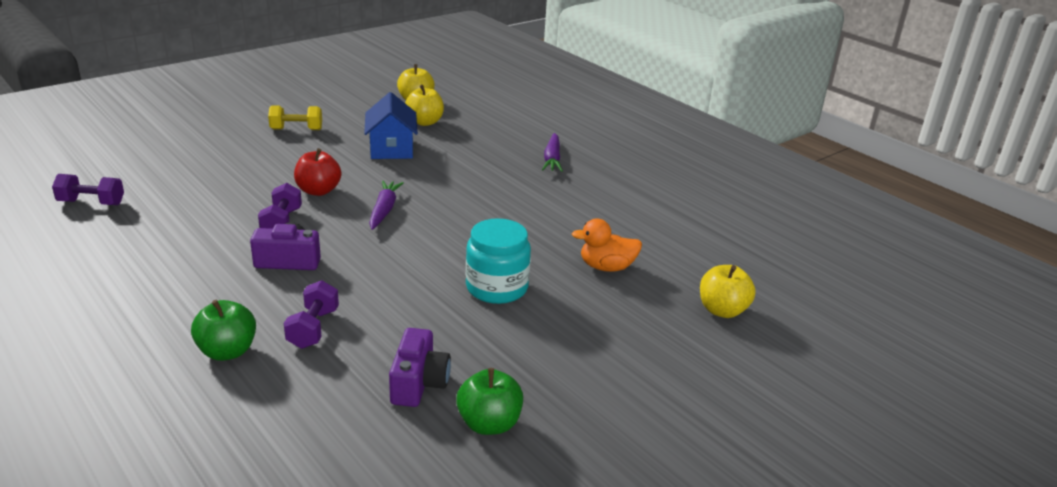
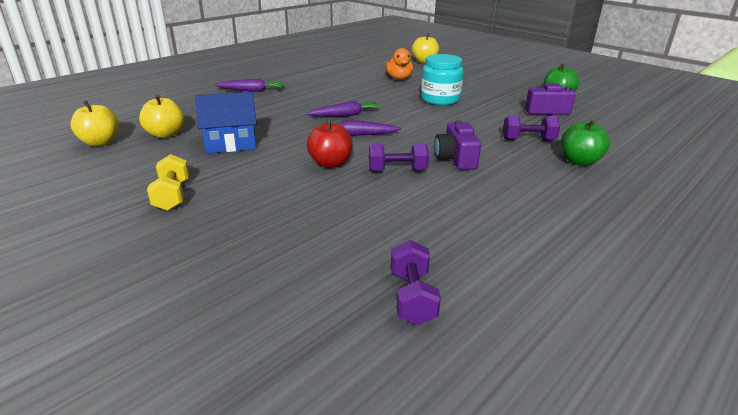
camera: 95 degrees left, 0 degrees up
(449, 209) = (346, 115): none -> purple carrot

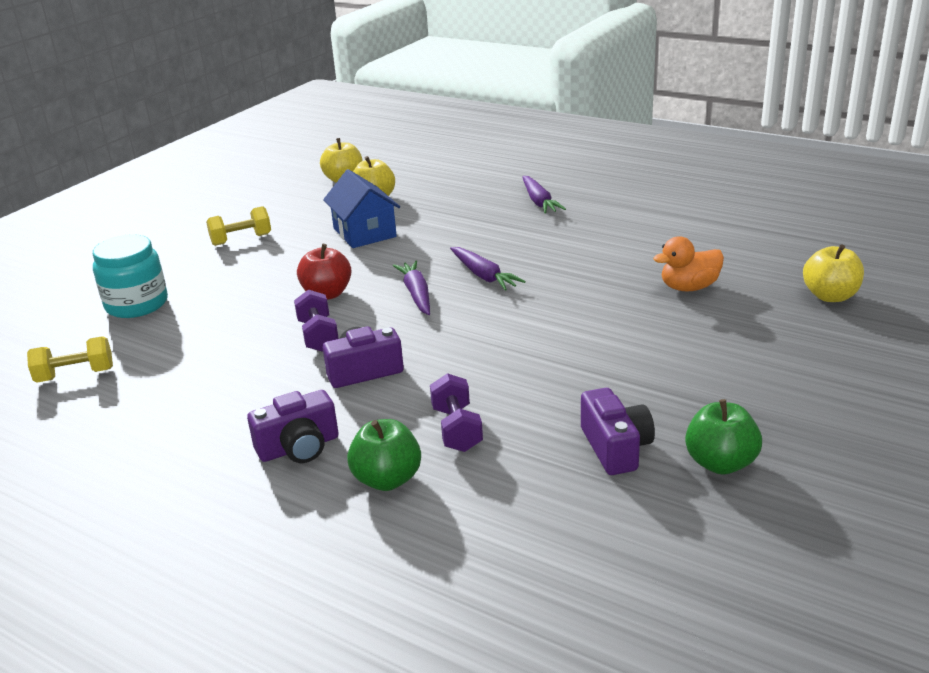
camera: 80 degrees right, 0 degrees up
(412, 297) = (75, 375): purple dumbbell -> yellow dumbbell
(440, 99) = (603, 336): turquoise jar -> turquoise jar (137, 304)
(547, 185) = (299, 447): none -> purple camera

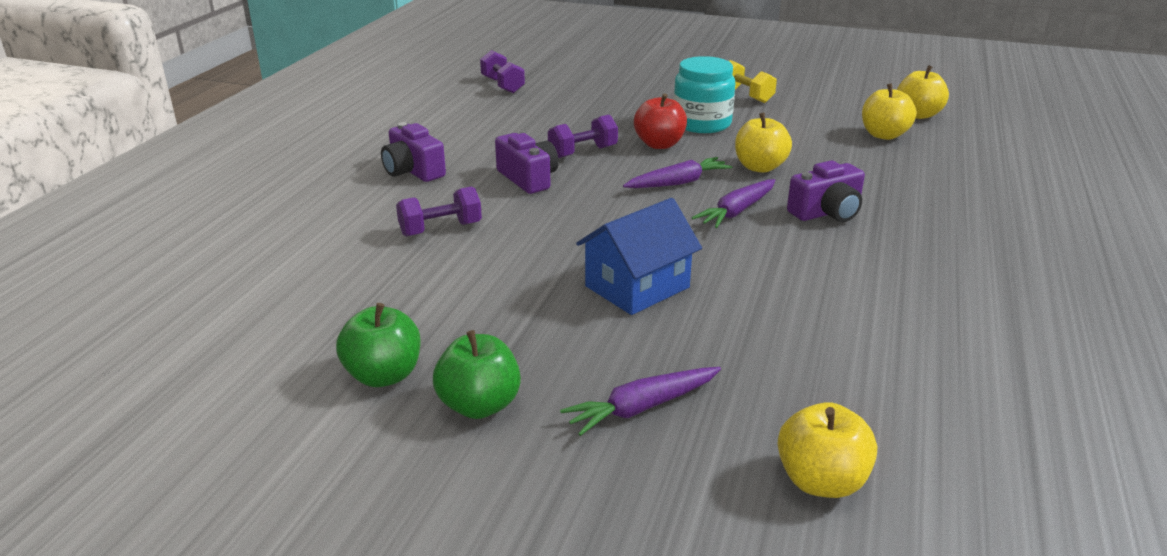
camera: 75 degrees right, 0 degrees up
(75, 375) = (502, 85): yellow dumbbell -> purple dumbbell
(137, 304) = (610, 82): turquoise jar -> turquoise jar (702, 123)
(364, 232) = (797, 142): blue house -> blue house (637, 287)
(387, 479) = (369, 209): green apple -> green apple (479, 405)
(406, 255) = (760, 167): none -> yellow apple
(539, 202) = (962, 225): purple carrot -> purple carrot (641, 408)
(615, 447) = (412, 311): purple camera -> purple camera (827, 212)
(689, 287) = (780, 347): orange duck -> none

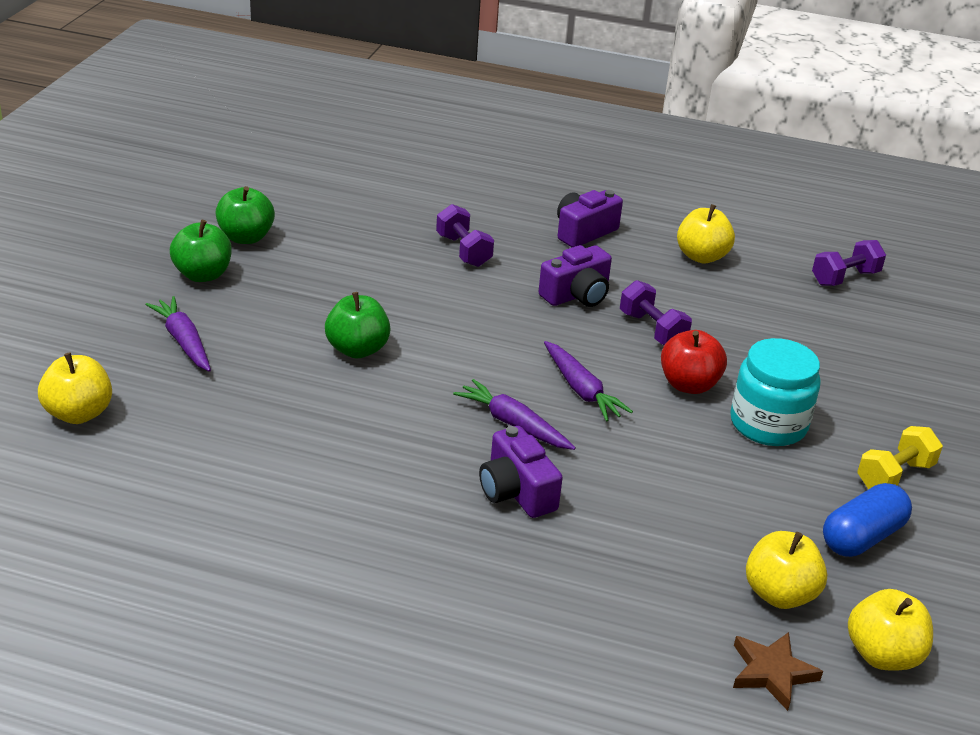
camera: 85 degrees right, 5 degrees up
(637, 287) = (357, 349): blue house -> green apple
(760, 167) = (636, 456): yellow apple -> yellow apple (701, 256)
(813, 109) = (861, 537): none -> blue capsule
(957, 143) = (771, 672): none -> brown star

